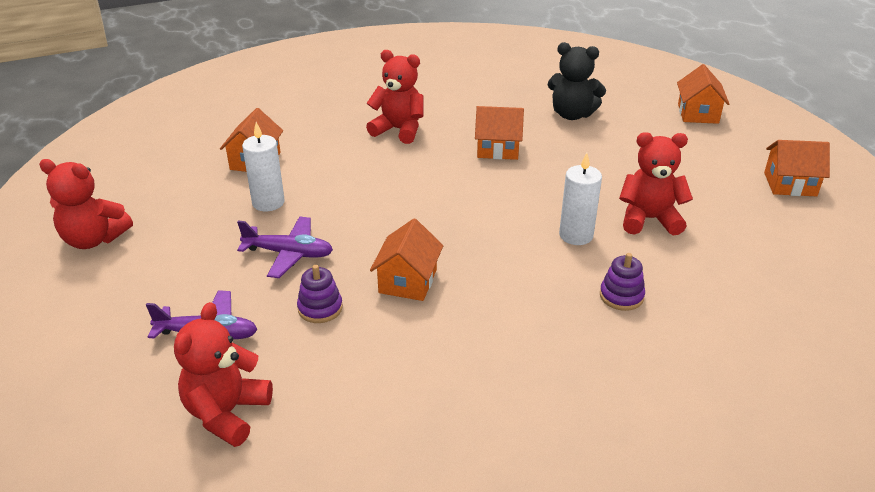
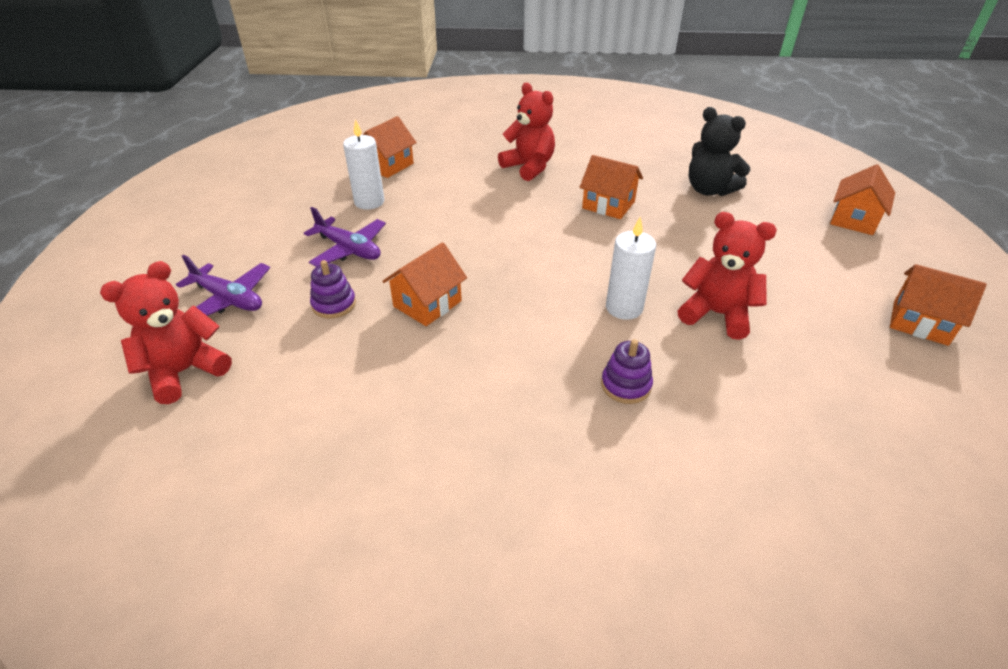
camera: 25 degrees right, 5 degrees up
(94, 239) = (219, 197): red teddy bear -> none

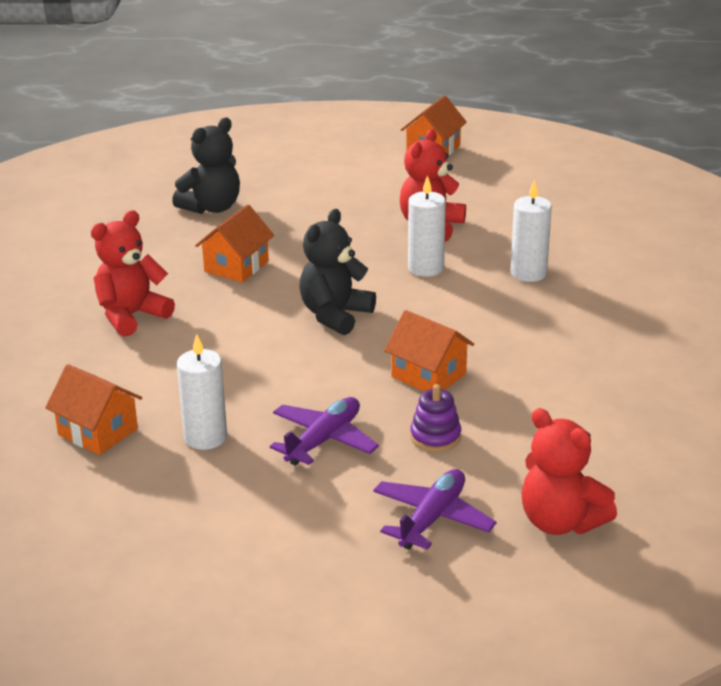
camera: 90 degrees left, 10 degrees down
(531, 253) = (335, 315): none -> black teddy bear
(625, 385) = (528, 273): purple stacking toy -> white candle
(854, 219) = (280, 147): orange house -> none

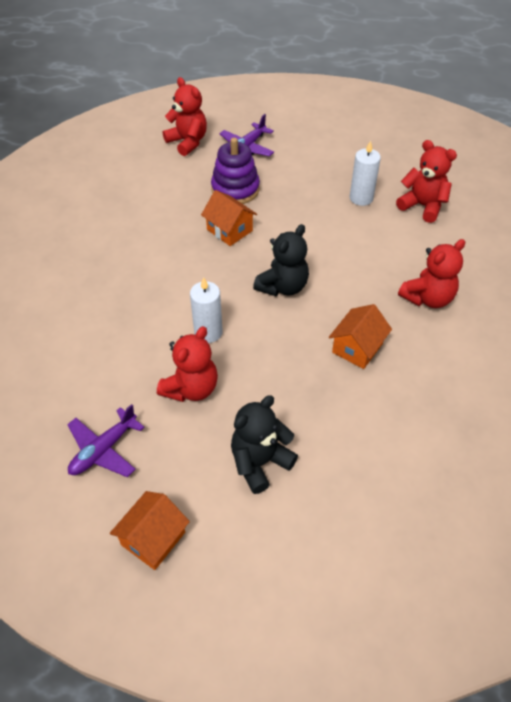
camera: 175 degrees left, 20 degrees up
(98, 432) = (422, 206): orange house -> red teddy bear
(212, 207) = (388, 440): black teddy bear -> black teddy bear (260, 462)
(323, 440) = (296, 192): purple plane -> purple plane (103, 450)
(435, 437) = (235, 189): purple stacking toy -> purple stacking toy, size x1.74
(528, 273) = (132, 319): white candle -> none

